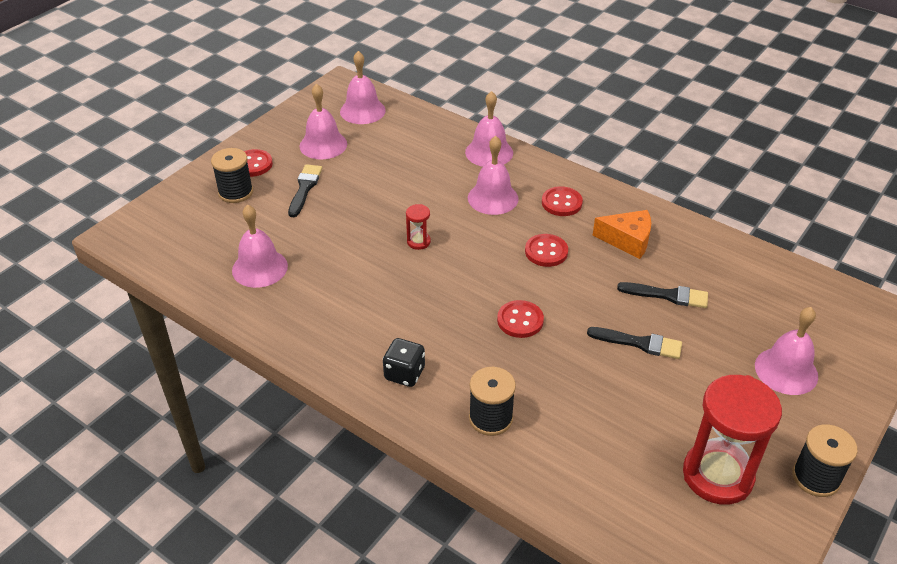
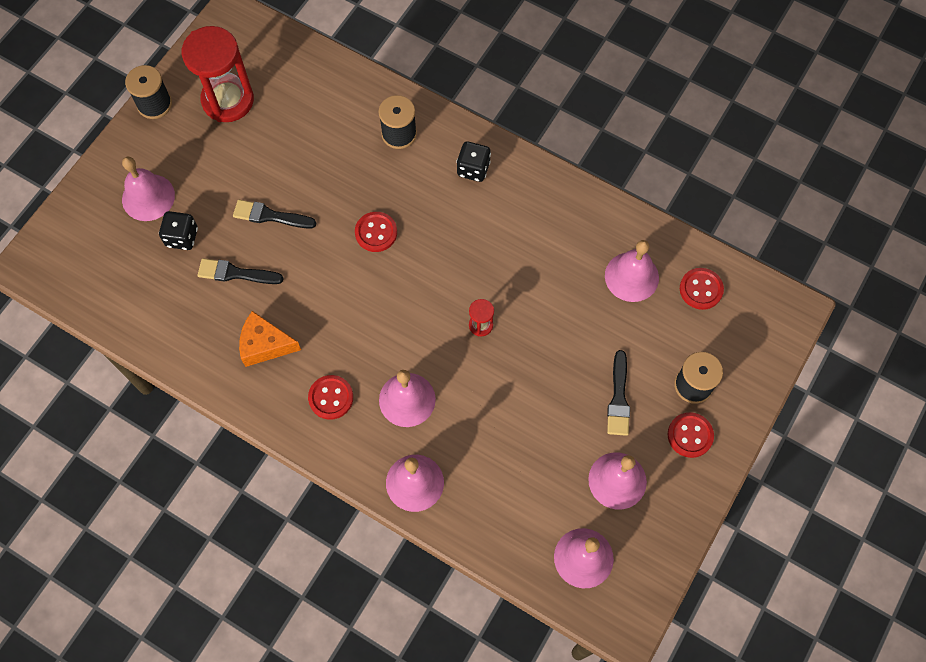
camera: 175 degrees right, 25 degrees up
(546, 252) = (350, 321): red button -> red button (701, 289)
(734, 330) = (182, 237): none -> black dice

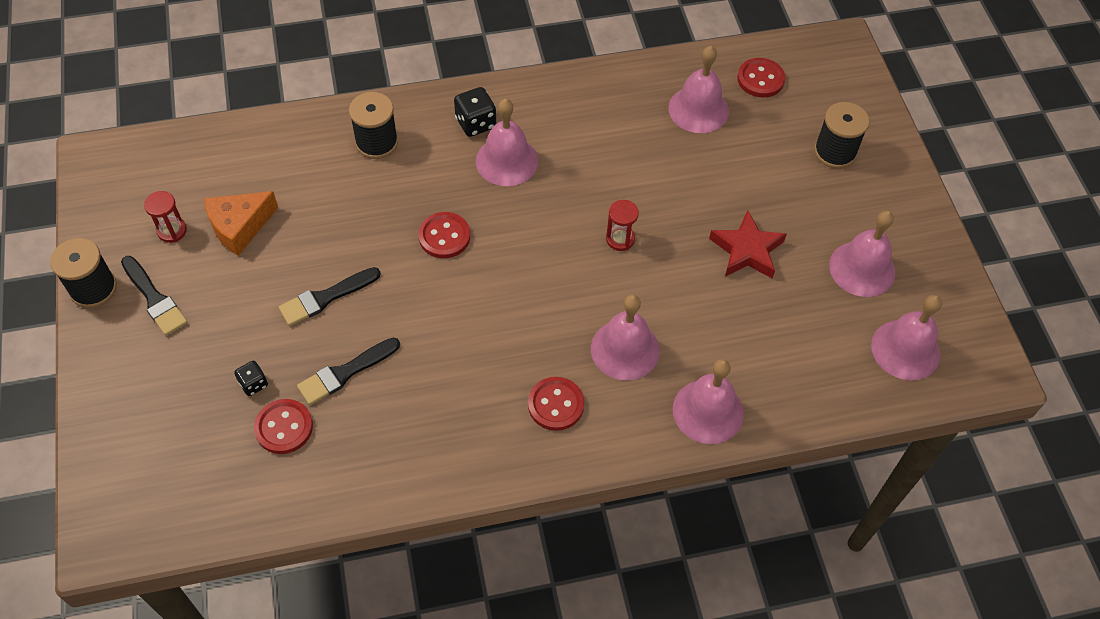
camera: 45 degrees left, 10 degrees down
(148, 197) = (177, 375): pink bell -> pink bell (506, 161)
(182, 237) = (253, 384): black dice -> black dice, size x0.62
(228, 100) = (172, 231): red hourglass -> red hourglass, size x0.43
(265, 345) = (443, 411): orange cheese -> orange cheese (239, 227)
(554, 402) = (747, 250): none -> red star
(618, 398) = (792, 206): black brush -> black brush (154, 299)
(690, 435) = (874, 190): red button -> red button (284, 427)

